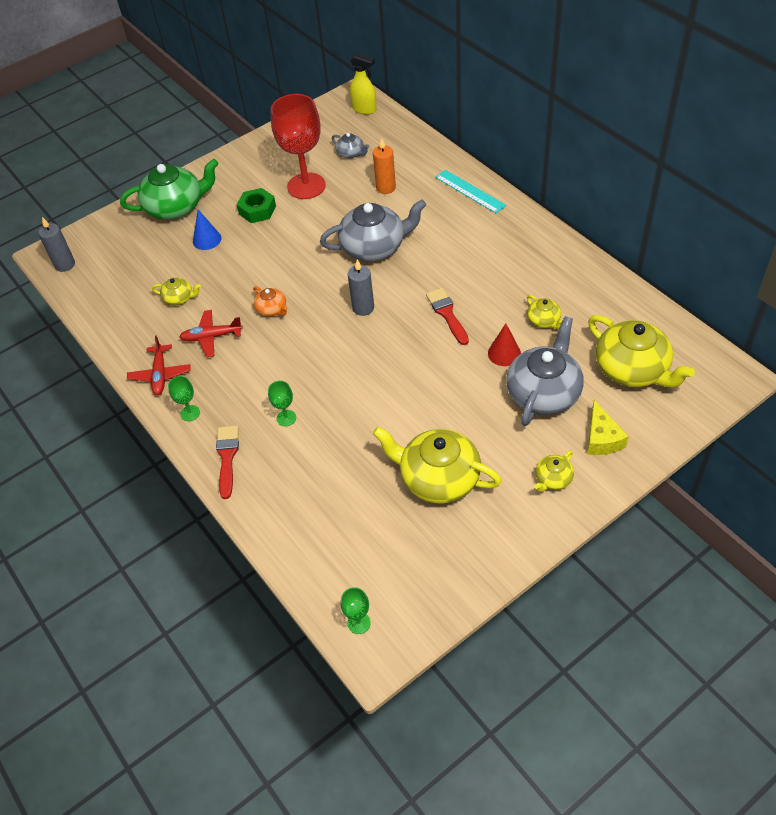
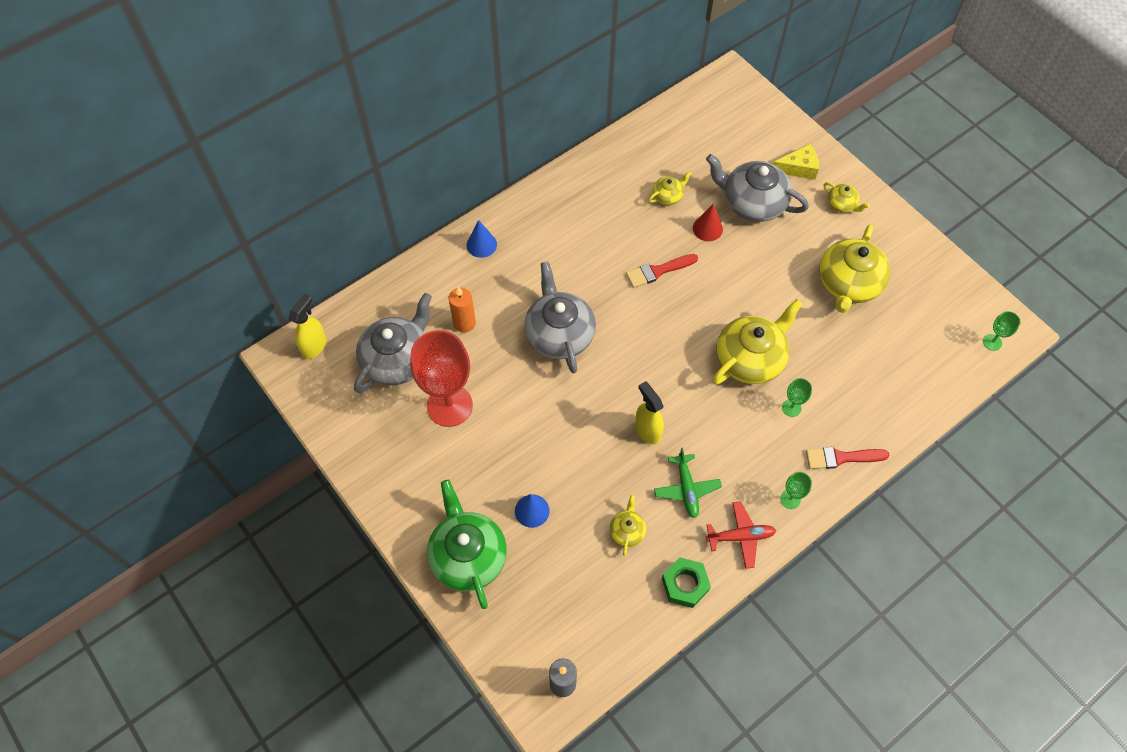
camera: 95 degrees left, 10 degrees up
(211, 337) = (686, 489): red plane -> green plane
(257, 210) = (486, 457): green nut -> green nut (685, 584)
(272, 309) = (647, 430): orange teapot -> yellow spray bottle
(351, 153) = (397, 359): grey teapot -> grey teapot, size x2.12
(363, 308) = (648, 343): grey candle -> none
(470, 191) = (481, 244): turquoise ruler -> blue cone
(632, 369) = (725, 140): yellow teapot -> yellow teapot (750, 358)

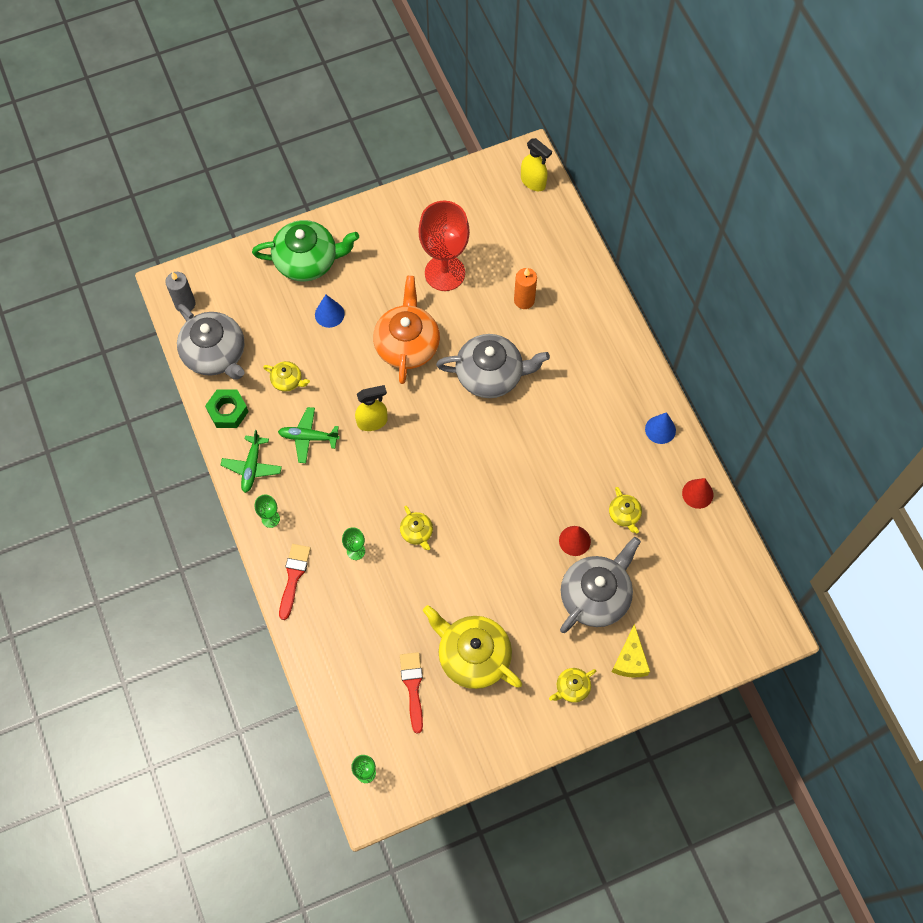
camera: 105 degrees right, 5 degrees up
(397, 359) = (502, 242): grey teapot -> grey teapot (215, 354)
(481, 244) = (607, 331): blue cone -> blue cone (660, 429)
(547, 420) = (407, 344): none -> orange teapot
(627, 146) = (697, 493): none -> red cone
(658, 271) = (536, 479): red brush -> red brush (413, 687)
(740, 536) = (252, 467): red plane -> green plane
(750, 358) = (417, 532): yellow teapot -> yellow teapot, size x0.47

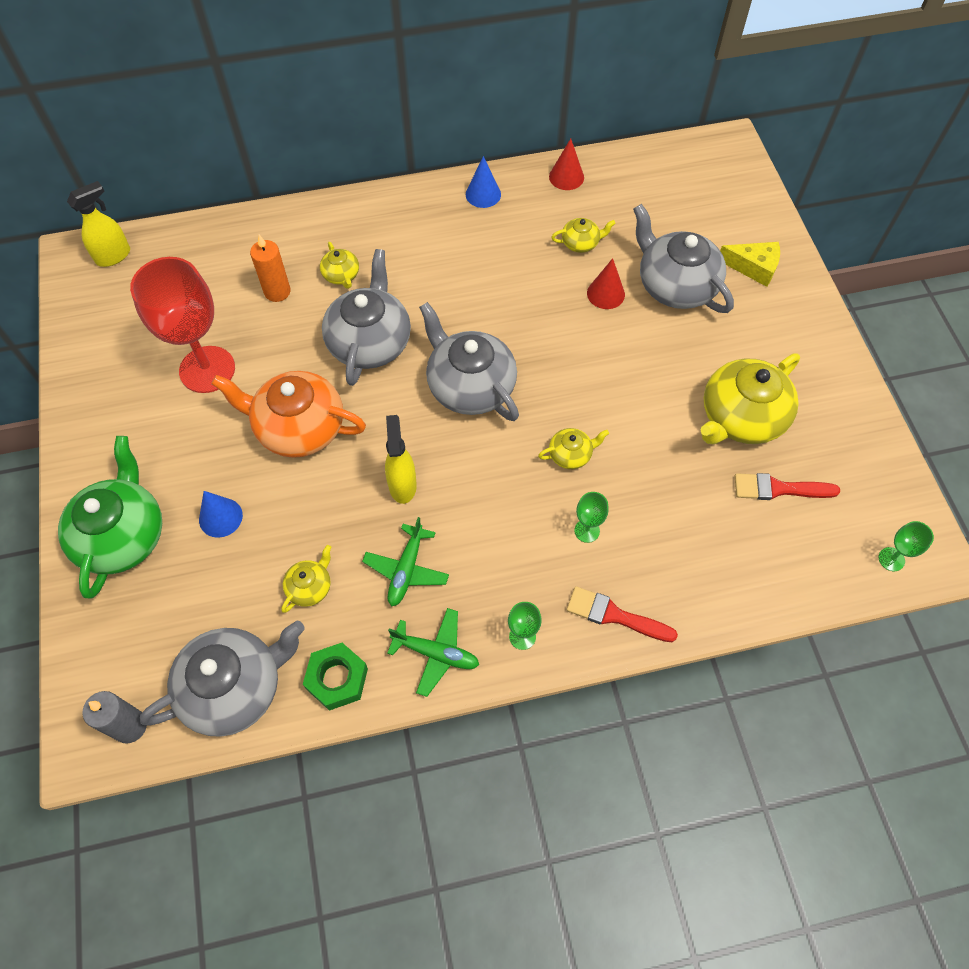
camera: 80 degrees left, 5 degrees down
(464, 452) = (470, 386): none -> grey teapot
(572, 688) = (784, 325): yellow teapot -> yellow teapot (341, 275)

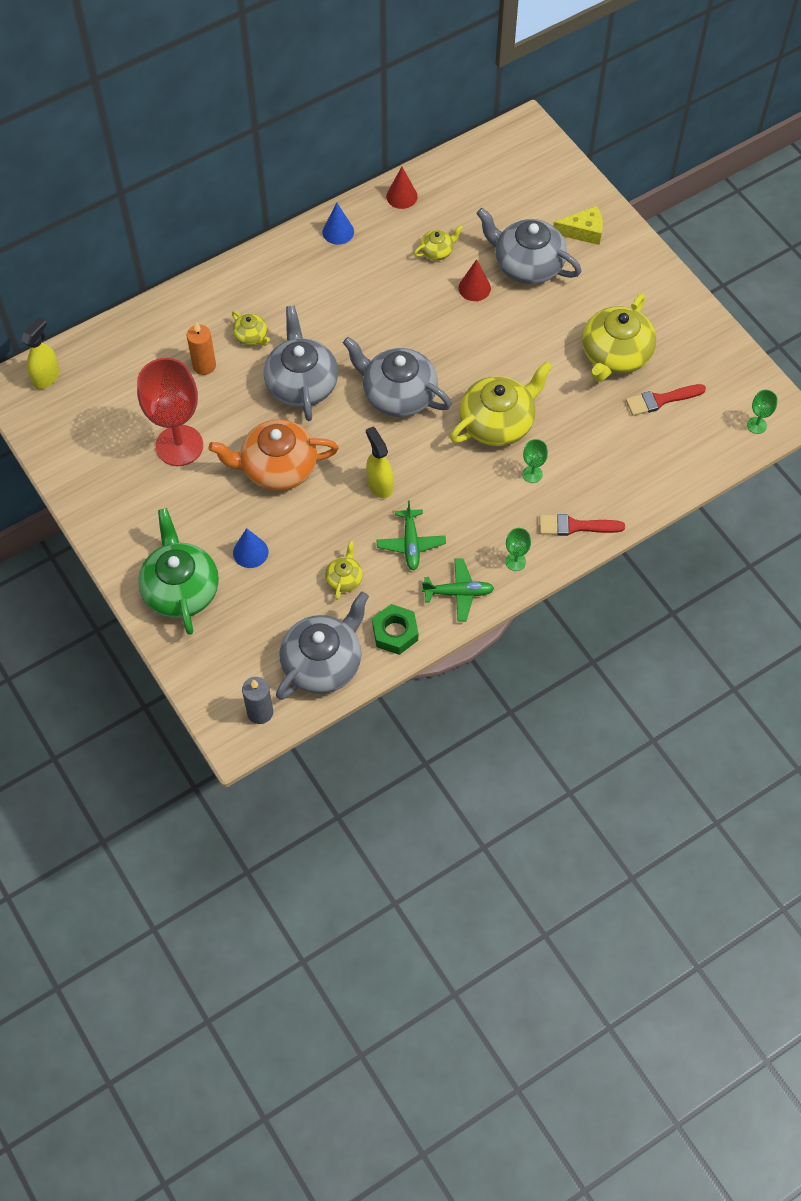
camera: 20 degrees left, 0 degrees up
(571, 454) = (498, 422): yellow teapot -> yellow teapot, size x2.12

